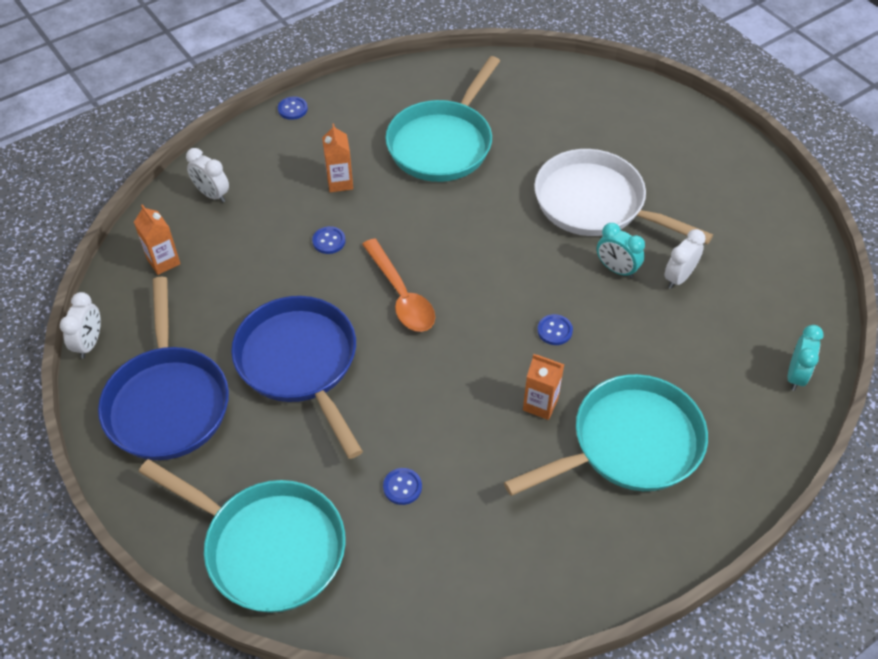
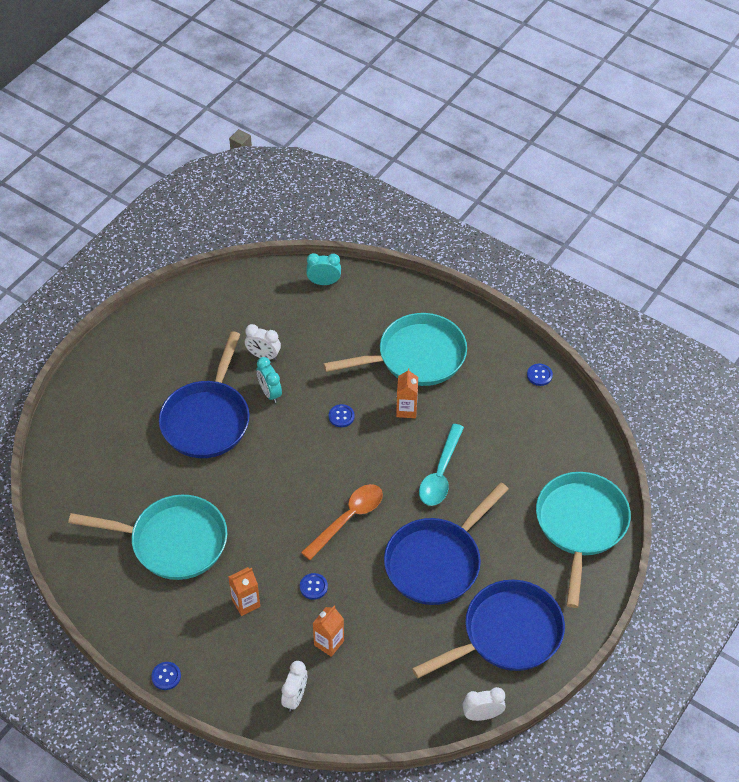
camera: 110 degrees left, 0 degrees up
(163, 261) = (382, 700): orange carton -> orange carton (329, 643)
(402, 487) = (503, 467): blue button -> blue button (539, 375)
(423, 409) = (440, 474): none -> turquoise spoon
(596, 204) = (207, 419): white pan -> blue pan
(616, 269) = (270, 393): turquoise clock -> turquoise clock turned 135 degrees clockwise
(628, 444) = (415, 357): turquoise pan -> turquoise pan turned 120 degrees clockwise

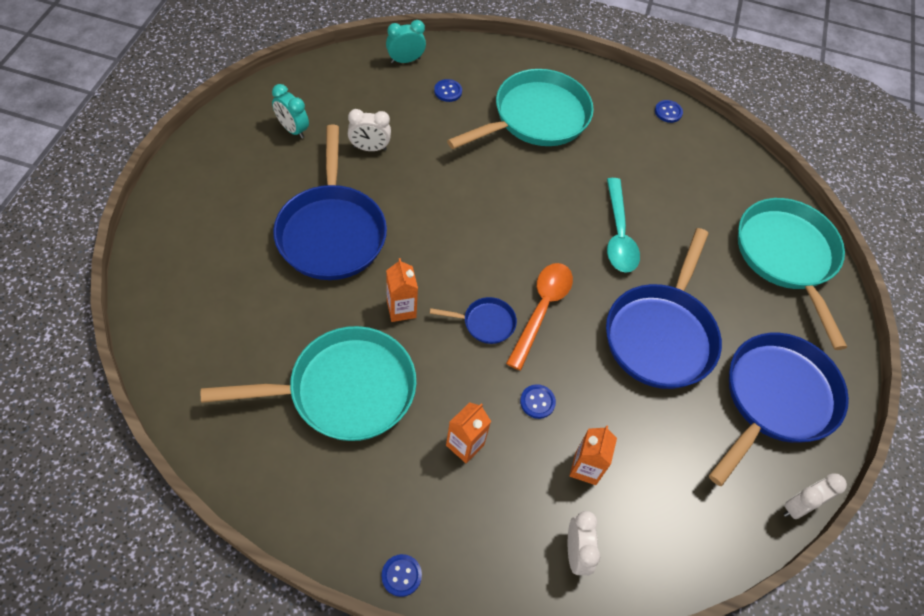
camera: 25 degrees left, 5 degrees up
(270, 393) = (393, 187): turquoise clock -> turquoise clock (292, 129)
(298, 518) = (485, 323): none -> blue pan
(341, 416) = (484, 196): blue button -> blue button (448, 91)
(406, 409) = (551, 174): orange carton -> orange carton (401, 309)

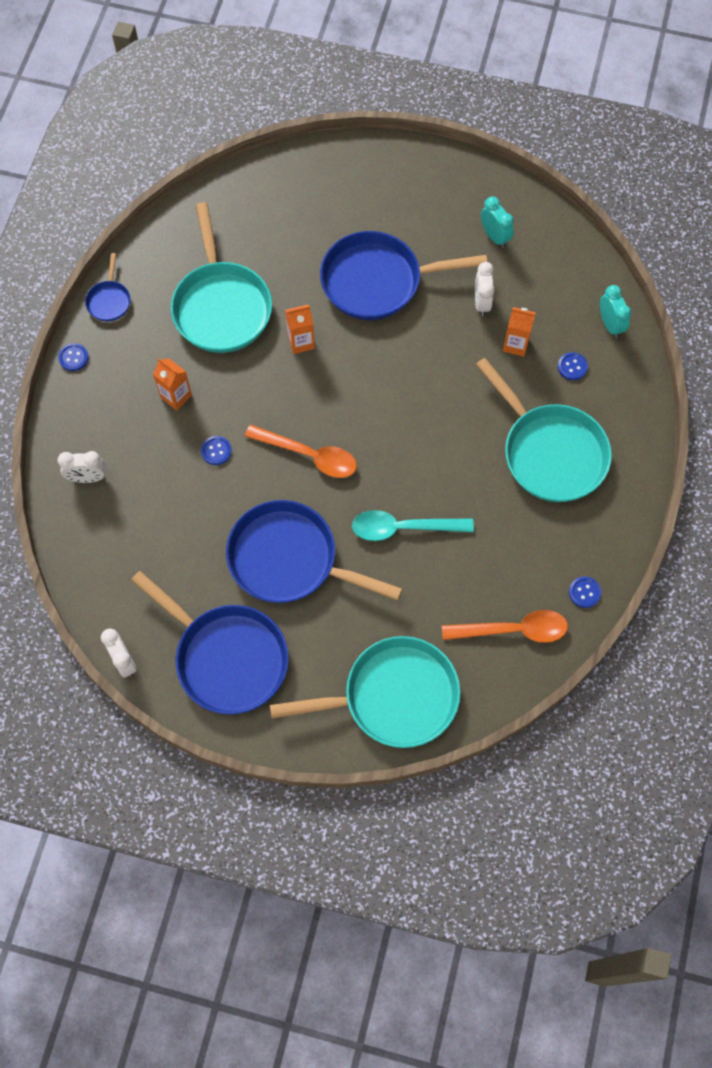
camera: 95 degrees right, 10 degrees up
(292, 129) = (494, 236): turquoise clock -> turquoise clock turned 105 degrees clockwise
(485, 323) = (292, 409): blue pan -> blue pan (109, 300)
(585, 468) = (157, 487): orange carton -> orange carton (515, 344)
(709, 163) = (513, 630): none -> orange spoon

